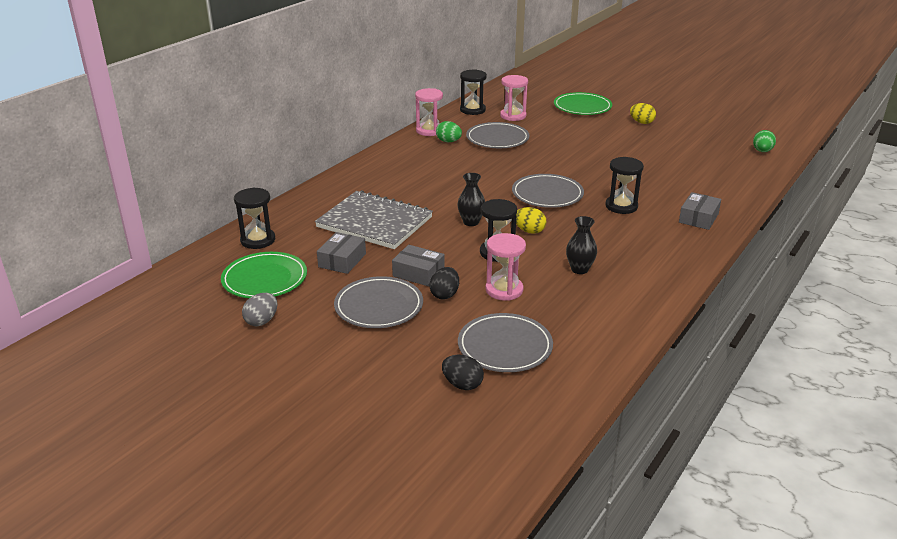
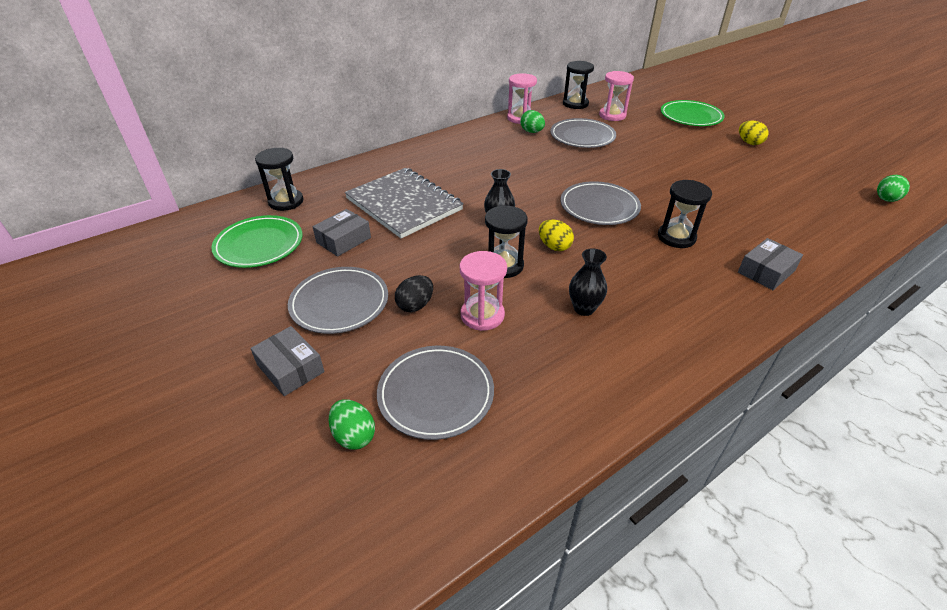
camera: 20 degrees right, 10 degrees up
(262, 321) = (219, 292): grey egg -> none
(418, 273) = (406, 272): grey box -> grey box (290, 368)
(462, 384) = (354, 435): black egg -> green egg

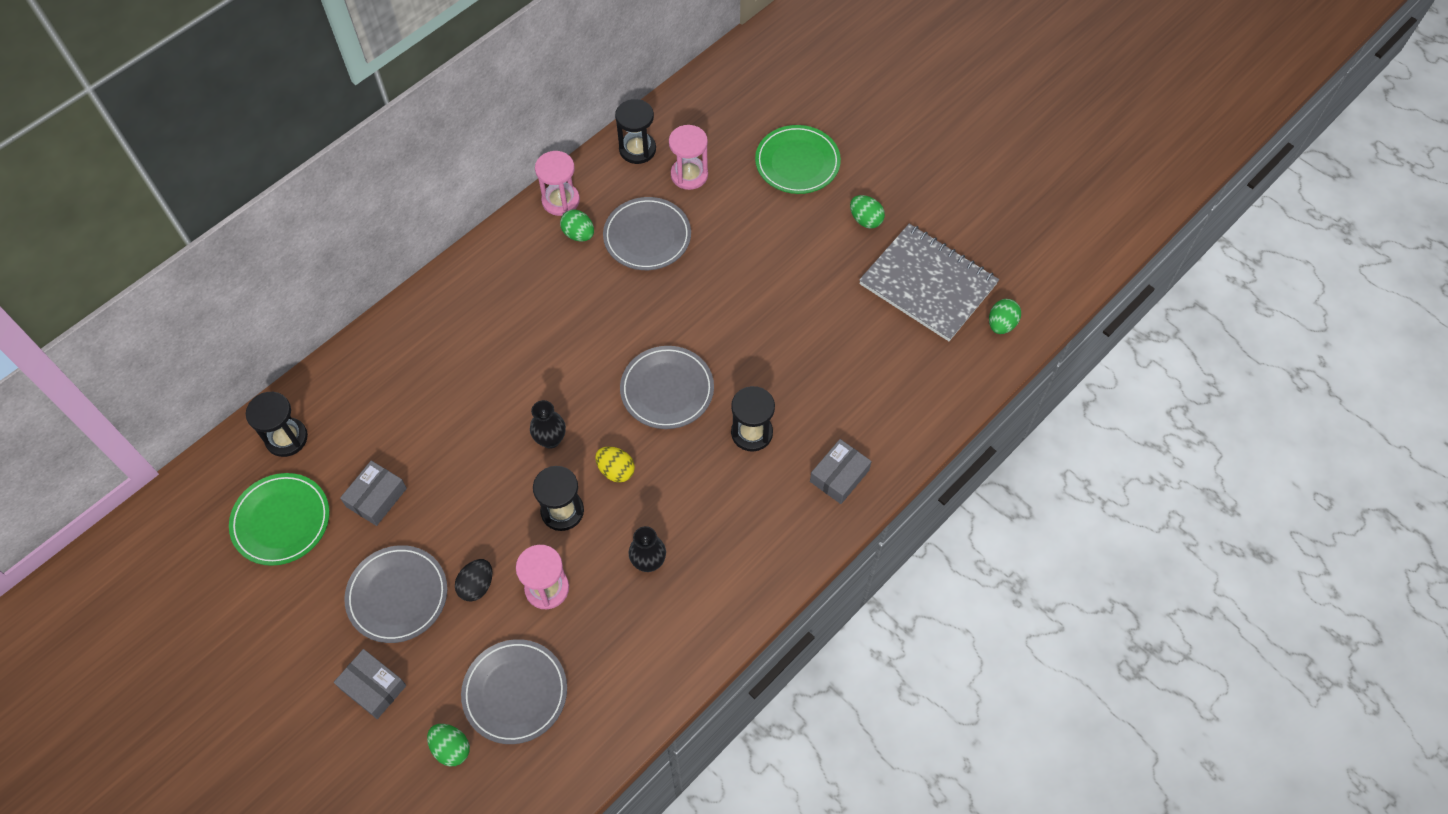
camera: 10 degrees left, 20 degrees up
(404, 204) = (433, 421): grey notebook -> grey notebook (928, 284)
(749, 143) = (865, 220): yellow egg -> green egg

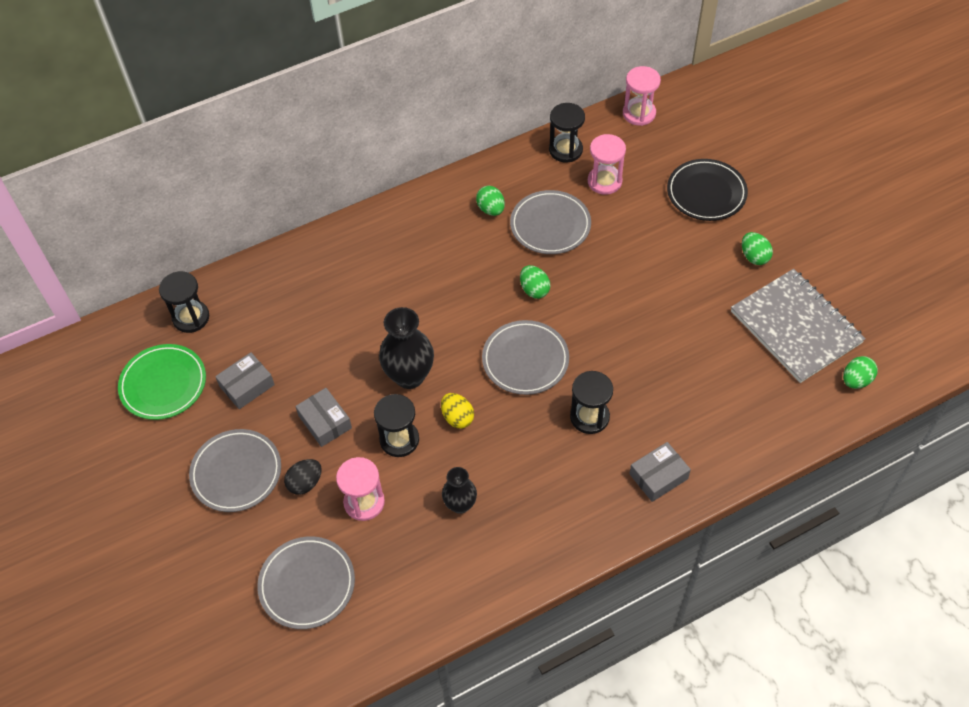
camera: 20 degrees right, 5 degrees down
(373, 687) = (190, 543): grey box -> grey box (325, 422)
(451, 748) = (237, 616): green egg -> green egg (534, 290)
(550, 439) = (409, 376): black vase -> black vase, size x1.66
(560, 200) = (484, 177): pink hourglass -> pink hourglass (639, 113)
(797, 162) = (706, 193): green plate -> black plate

